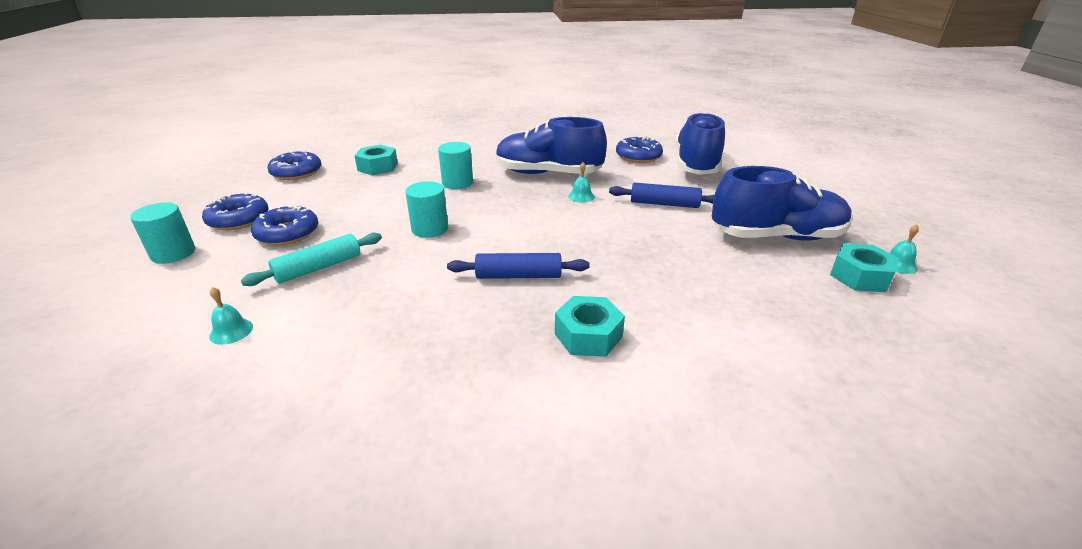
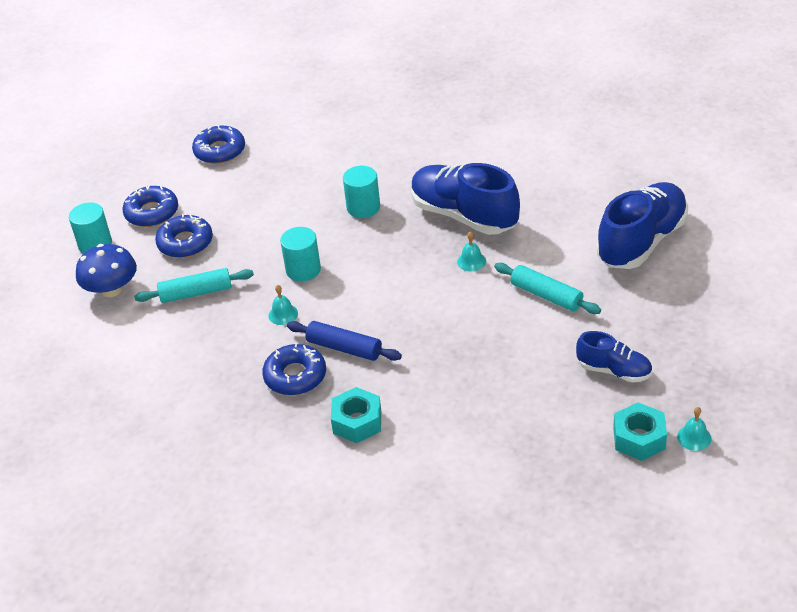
camera: 30 degrees right, 10 degrees up
(206, 286) = (111, 289): none -> blue mushroom
(231, 331) = (119, 340): turquoise bell -> turquoise bell (283, 314)
(378, 167) = (299, 160): turquoise nut -> none
(638, 156) = (588, 209): blue donut -> blue donut (295, 376)
(664, 204) = (546, 295): blue rolling pin -> turquoise rolling pin
(776, 236) = (614, 371): blue shoe -> blue shoe, size x0.54

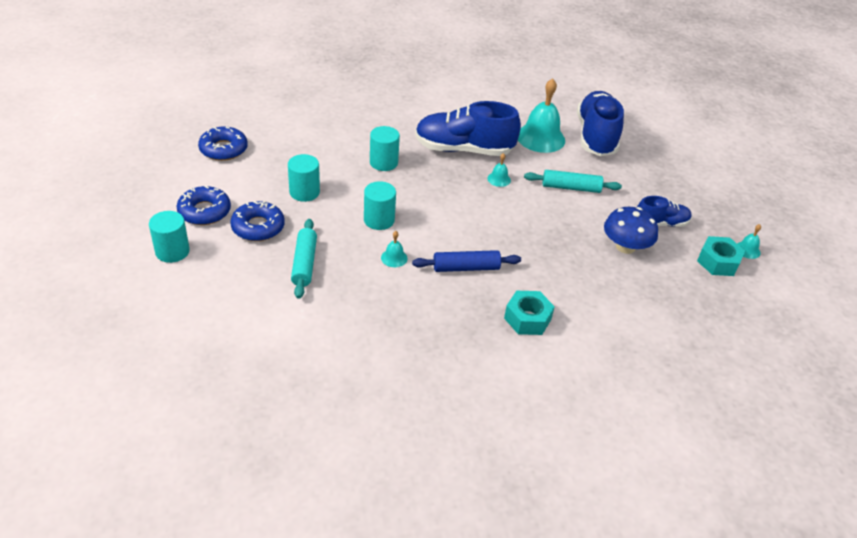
camera: 40 degrees left, 0 degrees up
(111, 289) = (223, 284): blue mushroom -> blue mushroom (625, 247)
(196, 293) = (304, 263): turquoise rolling pin -> turquoise rolling pin turned 45 degrees counterclockwise
(257, 218) = (304, 192): none -> turquoise cylinder
(295, 376) = (448, 301): blue donut -> none
(569, 225) = (540, 138): none -> turquoise bell

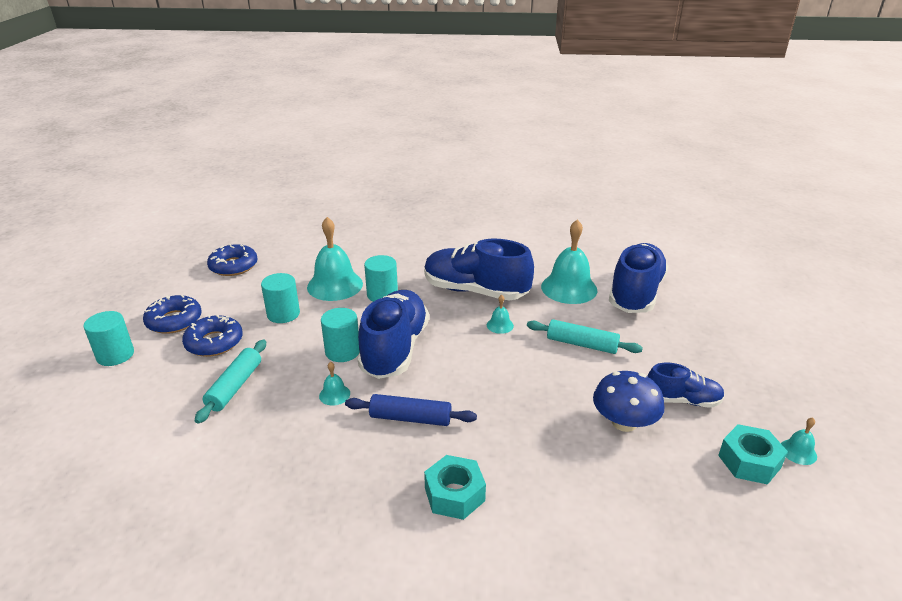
camera: 20 degrees right, 10 degrees down
(335, 158) = (335, 285): none -> turquoise bell
(422, 212) = (395, 349): none -> blue shoe

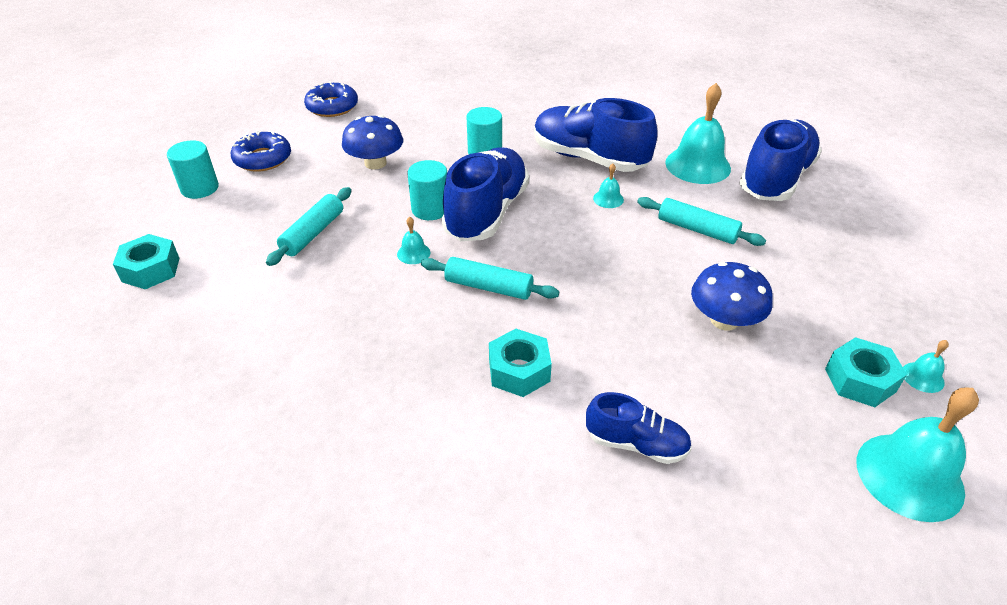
camera: 10 degrees right, 10 degrees up
(76, 441) = (151, 269): none -> turquoise nut
(214, 342) = (299, 185): blue donut -> none
(283, 314) = (375, 163): turquoise cylinder -> blue mushroom
(335, 285) = (435, 137): turquoise bell -> turquoise bell (909, 476)
(410, 418) = (488, 287): blue rolling pin -> turquoise rolling pin
(682, 400) = (799, 304): blue shoe -> blue shoe (636, 444)

